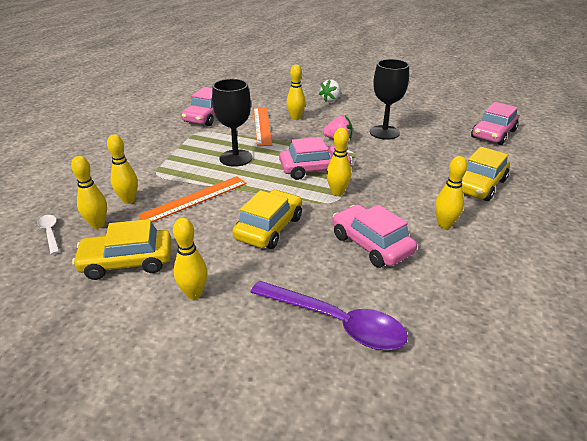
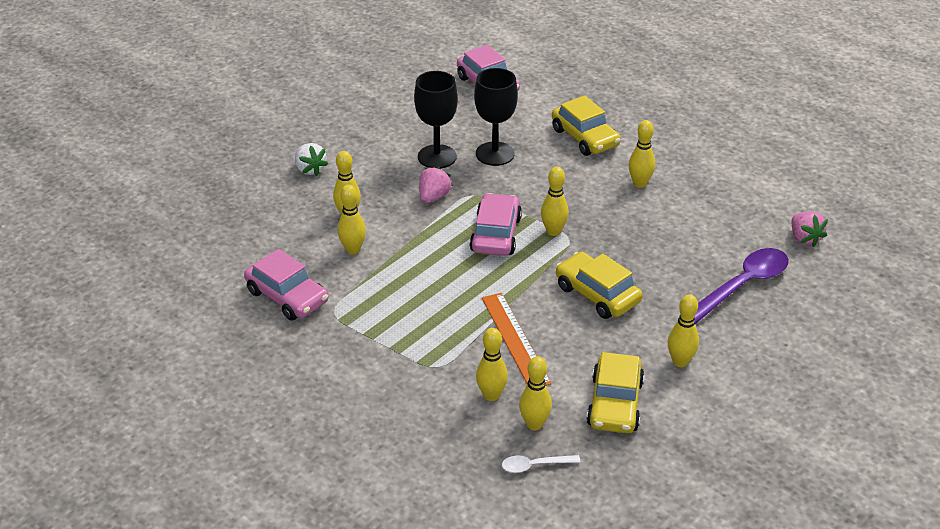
camera: 70 degrees left, 5 degrees up
(236, 158) = (433, 290): black goblet -> black goblet (495, 154)
(262, 125) = (353, 250): orange ruler -> yellow bowling pin
(371, 244) = (651, 236): pink car -> none
(464, 368) = (804, 238): none -> pink strawberry

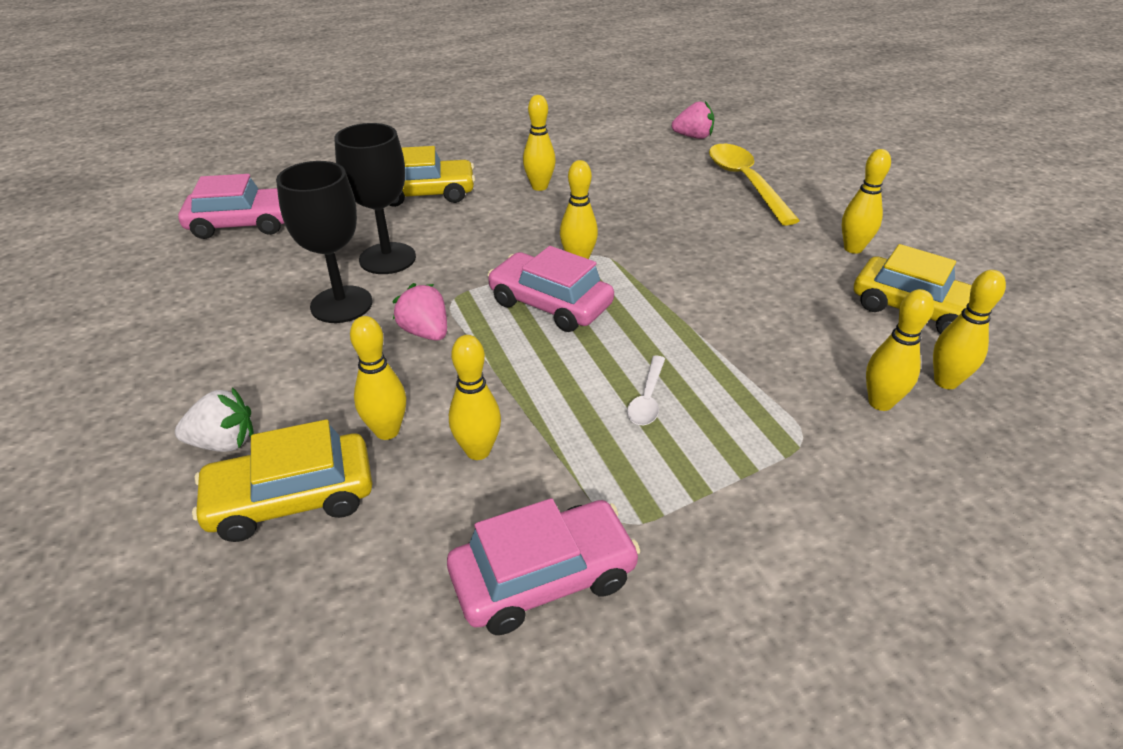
camera: 65 degrees left, 0 degrees up
(515, 340) = (772, 350): orange ruler -> none
(534, 465) = (1028, 405): white spoon -> white spoon (647, 399)
(597, 294) = (713, 265): yellow car -> yellow car (292, 498)
(742, 285) = (745, 183): purple spoon -> yellow spoon

